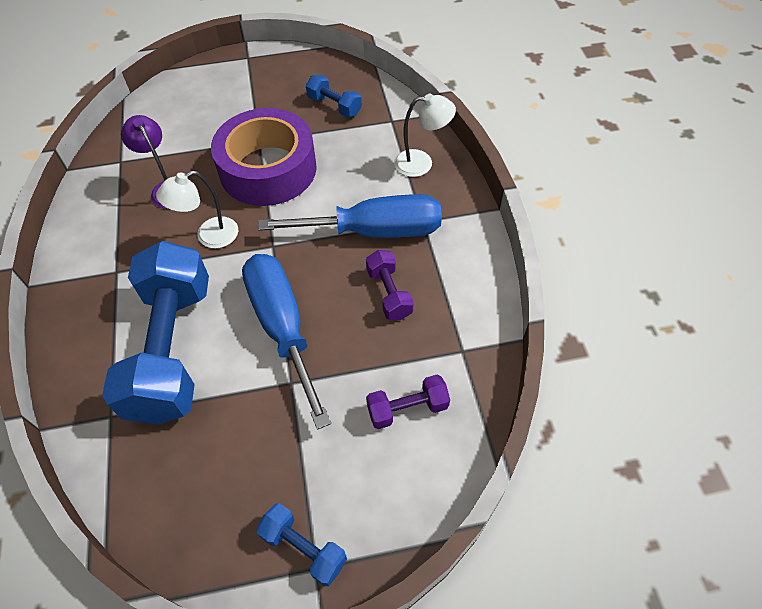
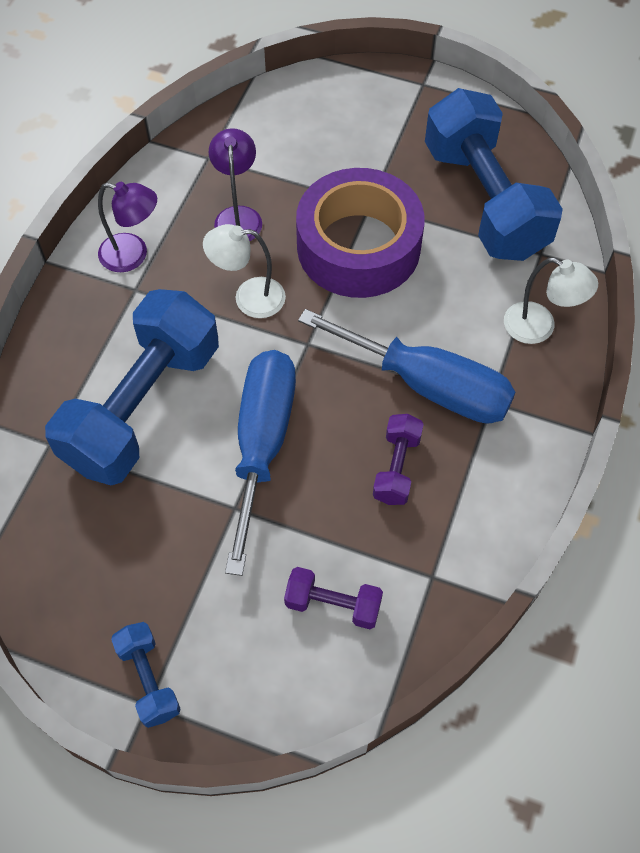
camera: 30 degrees right, 5 degrees up
(100, 249) = (133, 255): none -> purple lamp
(334, 106) = (484, 200): blue dumbbell -> blue dumbbell, size x2.28

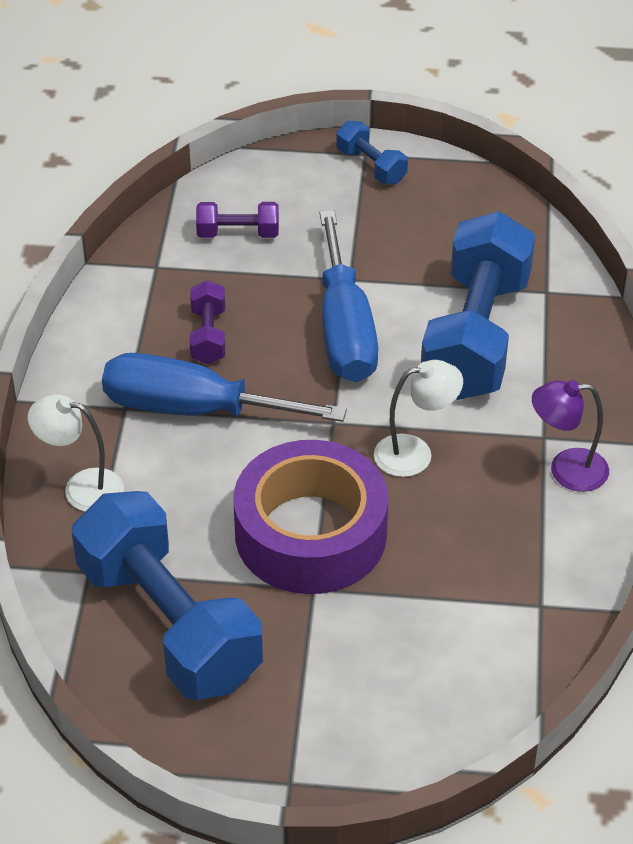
camera: 165 degrees right, 15 degrees down
(238, 216) = (468, 539): purple lamp -> none

